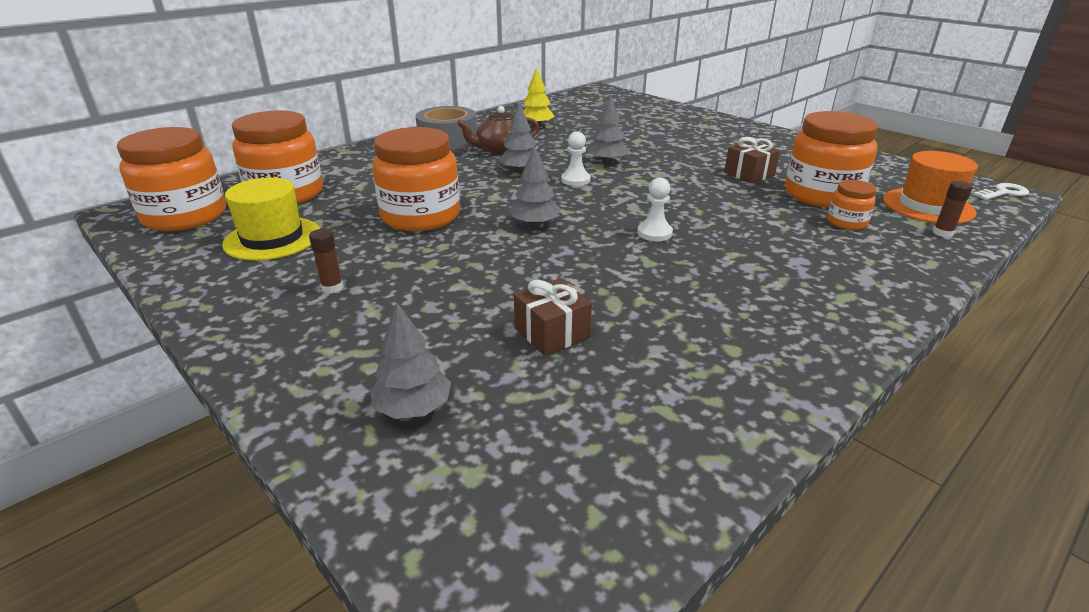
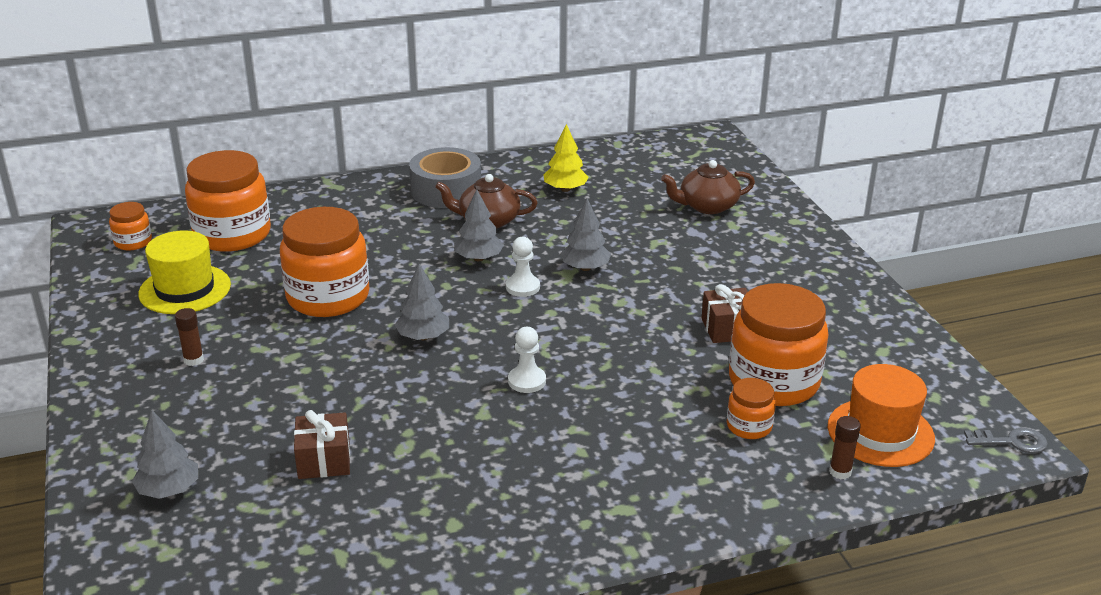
camera: 25 degrees right, 0 degrees up
(185, 216) = (133, 242): orange jar -> orange jar, size x0.48
(643, 119) = (707, 206): none -> brown teapot
(1003, 193) = (1011, 442): white key -> grey key

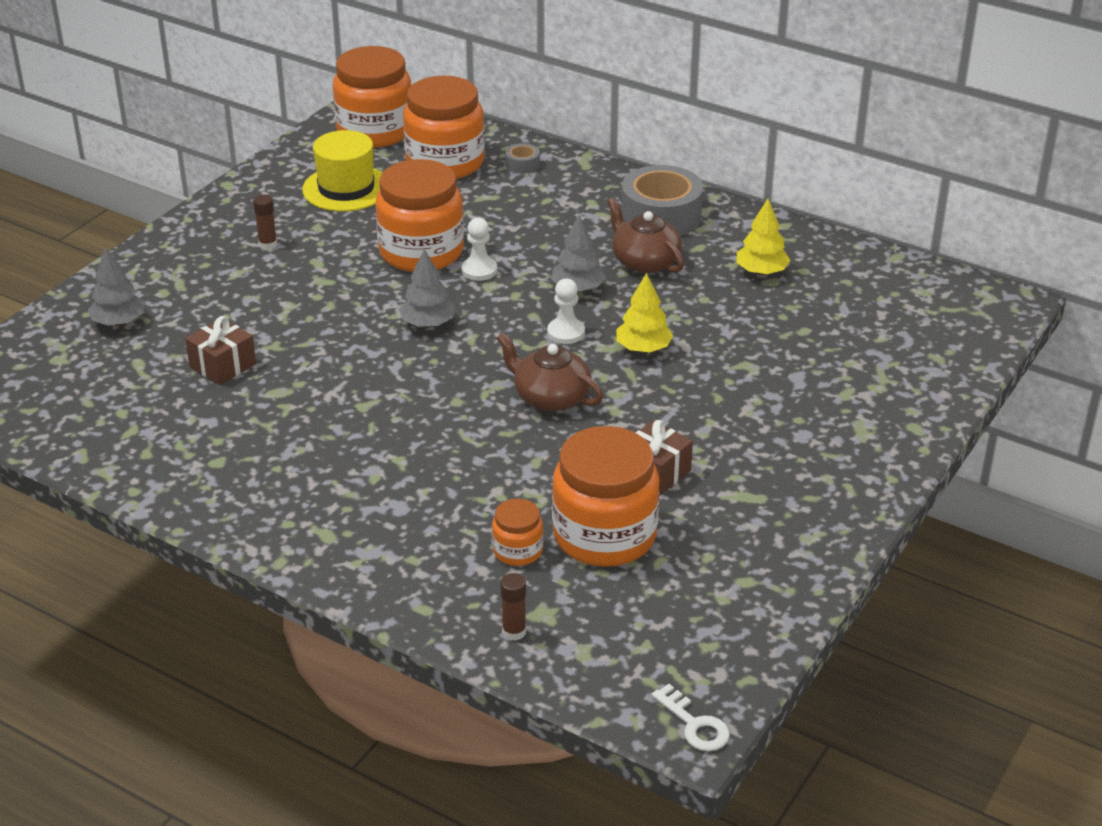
camera: 50 degrees right, 5 degrees up
(133, 242) = (375, 131): orange jar -> orange jar, size x2.09
(293, 208) = (522, 164): none -> grey tape
(527, 381) = (433, 404): white pawn -> white pawn (479, 270)
(585, 268) = (643, 348): grey tree -> yellow tree
(707, 206) = (858, 363): brown teapot -> brown teapot (550, 397)
(880, 432) = (604, 633): orange hat -> none
(1011, 442) = (694, 724): grey key -> white key

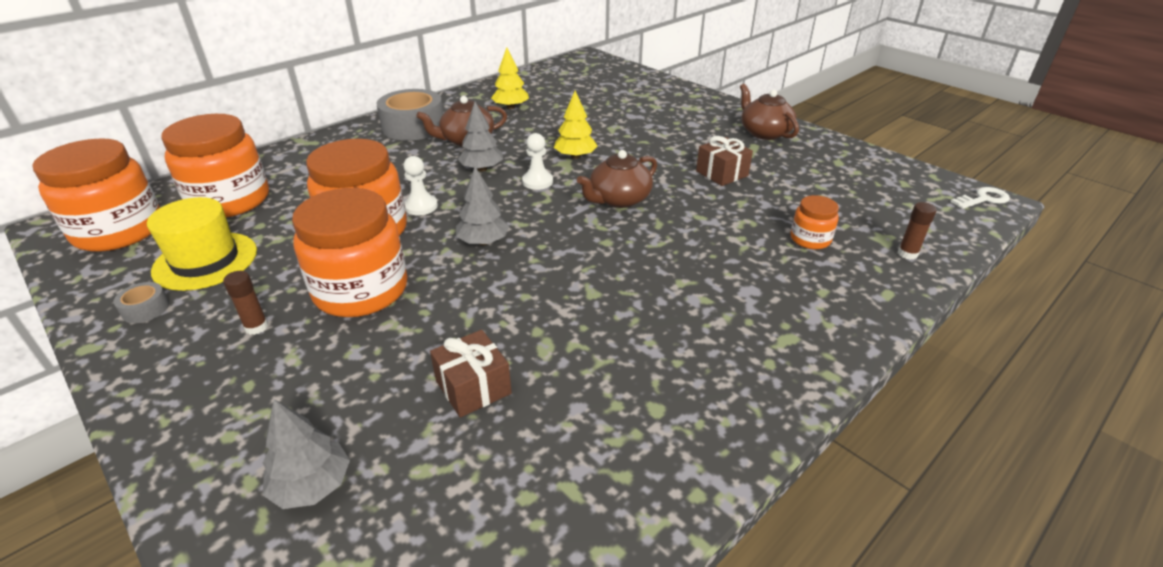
camera: 75 degrees left, 0 degrees up
(522, 164) = (279, 166): grey tape -> grey tape (145, 309)
(604, 535) = (792, 202): orange jar -> orange jar (361, 290)
(810, 506) = (764, 132): none -> brown teapot

